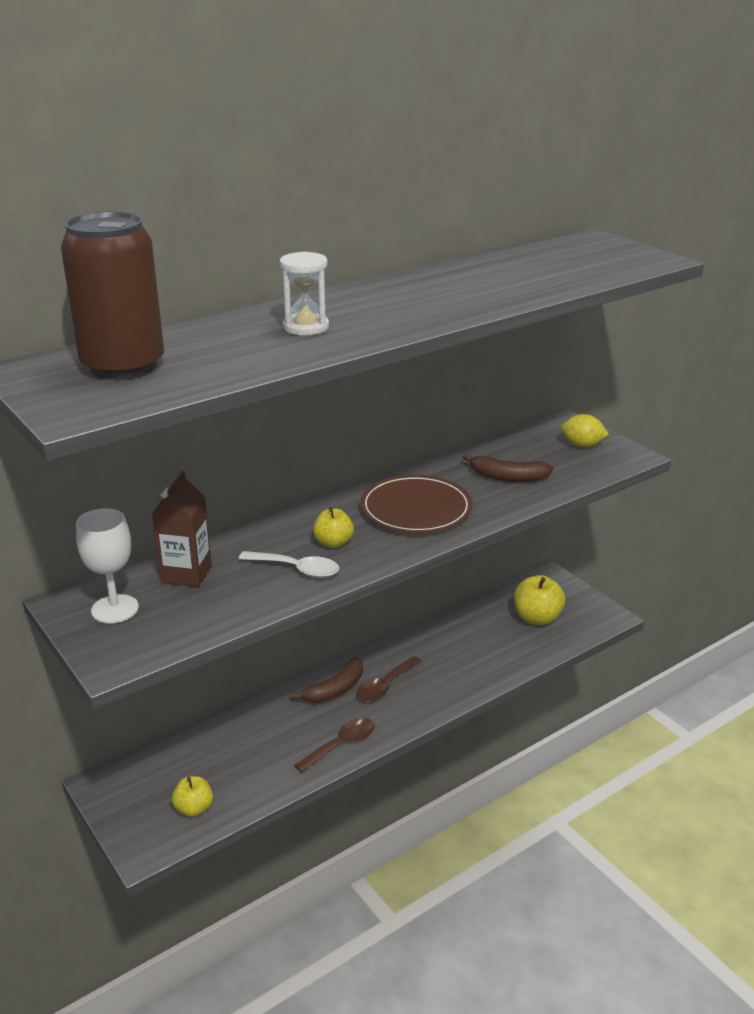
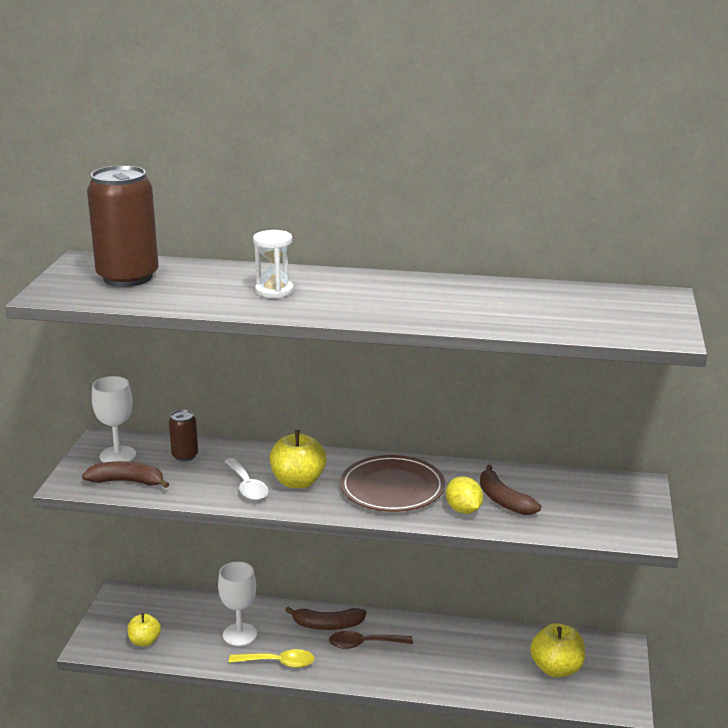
camera: 45 degrees right, 5 degrees down
(173, 626) = (127, 481): none -> brown banana
(186, 574) = (185, 455): brown carton -> brown can
(273, 744) = (240, 634): none -> white goblet
(333, 543) = (298, 482): yellow apple -> yellow apple, size x1.59
(341, 745) = (278, 663): brown spoon -> yellow spoon
(582, 445) = (616, 507): yellow lemon -> yellow lemon (463, 510)

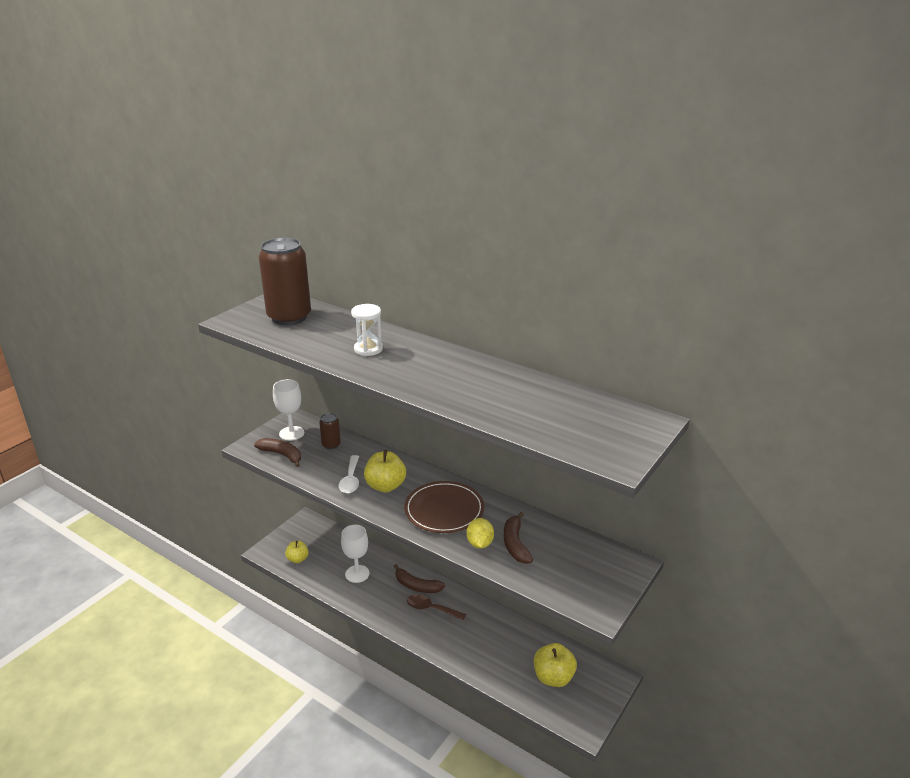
camera: 25 degrees right, 5 degrees up
(278, 663) = (367, 603): yellow spoon -> none

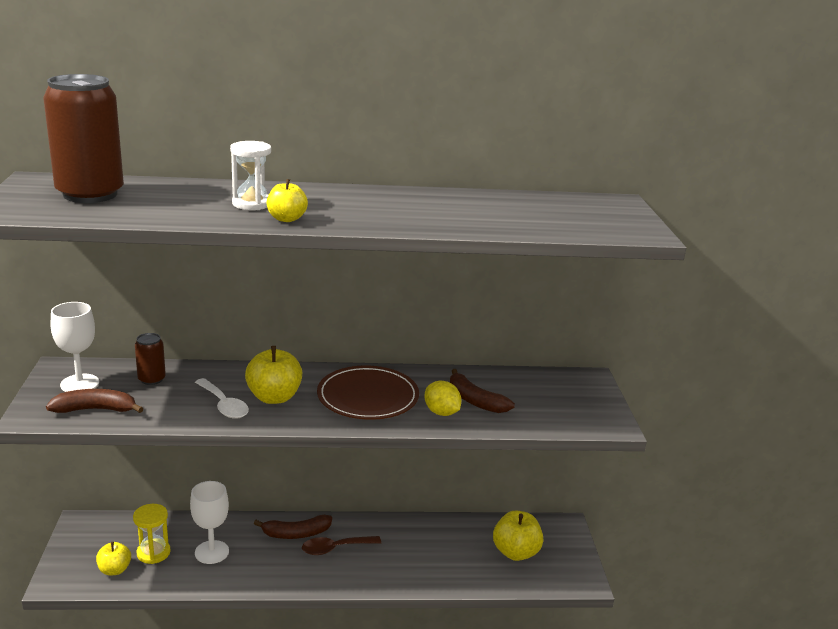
camera: 40 degrees left, 5 degrees down
(326, 558) = (153, 553): none -> yellow hourglass
(370, 369) = (286, 219): none -> yellow apple

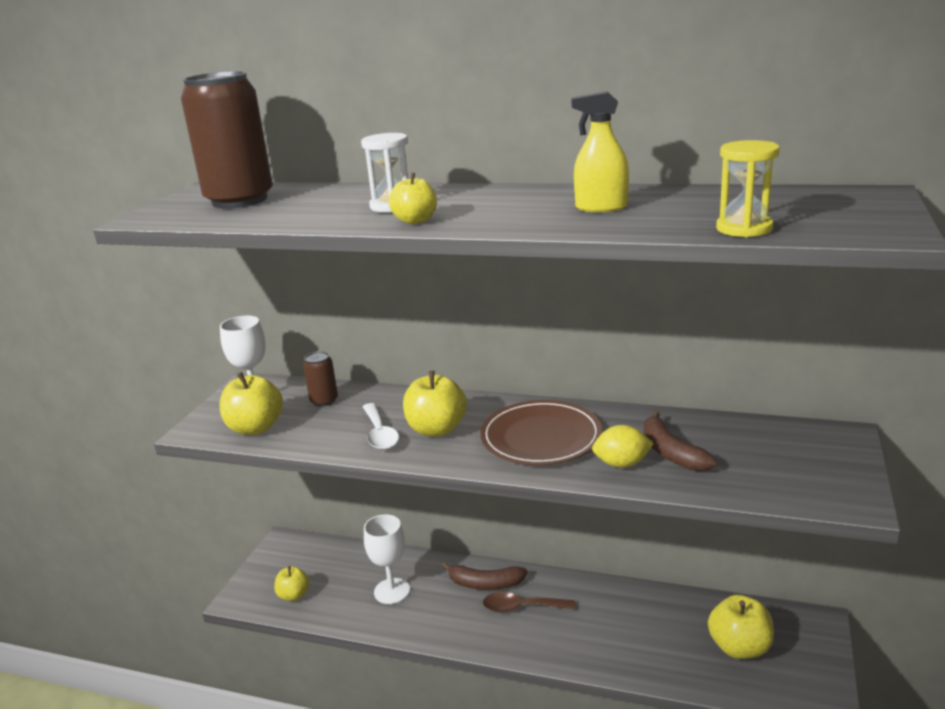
camera: 25 degrees right, 0 degrees up
(96, 409) = (255, 428): brown banana -> yellow apple
(153, 553) = (336, 583): yellow hourglass -> yellow hourglass (744, 228)
(433, 209) = (601, 208): none -> yellow spray bottle
(441, 412) = (622, 464): yellow lemon -> yellow lemon turned 75 degrees counterclockwise

